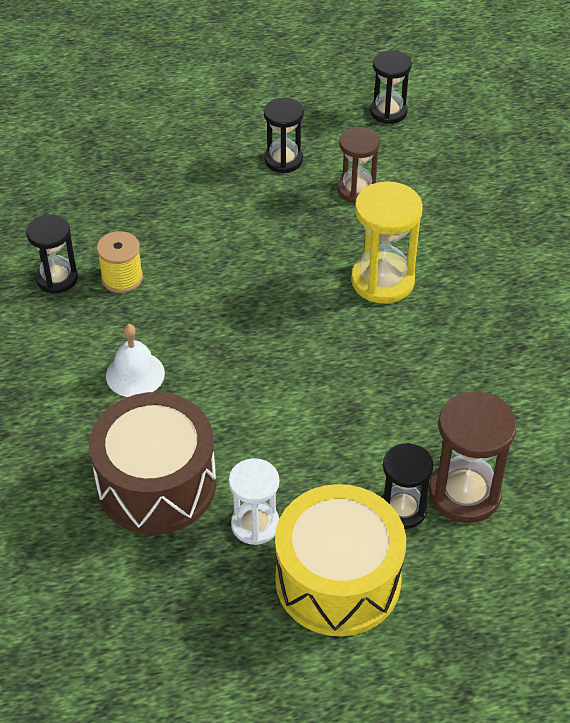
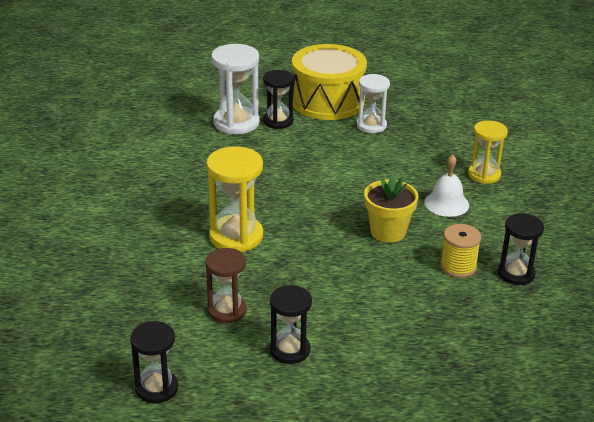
camera: 170 degrees left, 15 degrees down
(82, 438) = (484, 175): none -> yellow hourglass
(156, 484) = (432, 148): brown drum -> none
(206, 315) = (388, 232): none -> yellow flower pot
(464, 493) = (236, 123): brown hourglass -> white hourglass

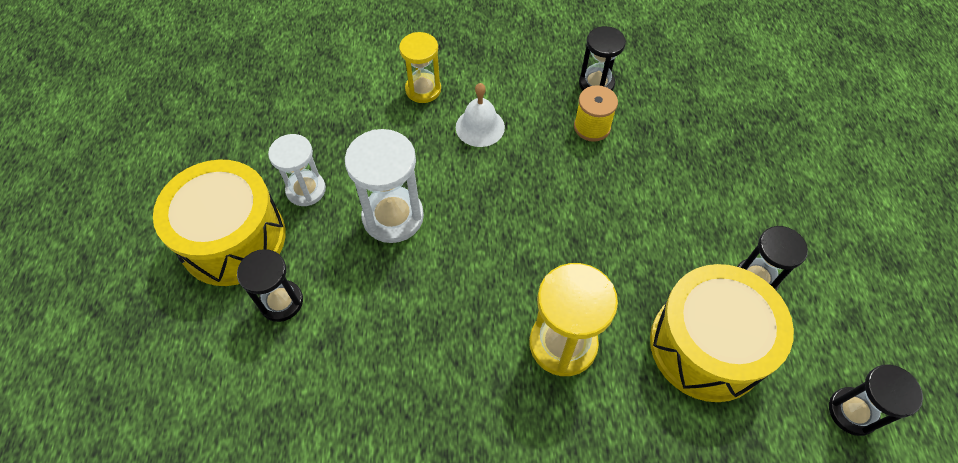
camera: 90 degrees left, 25 degrees up
(227, 311) = (706, 346): brown hourglass -> yellow drum
(236, 123) = (279, 359): white hourglass -> white hourglass (393, 217)
(388, 232) = (538, 183): yellow flower pot -> none

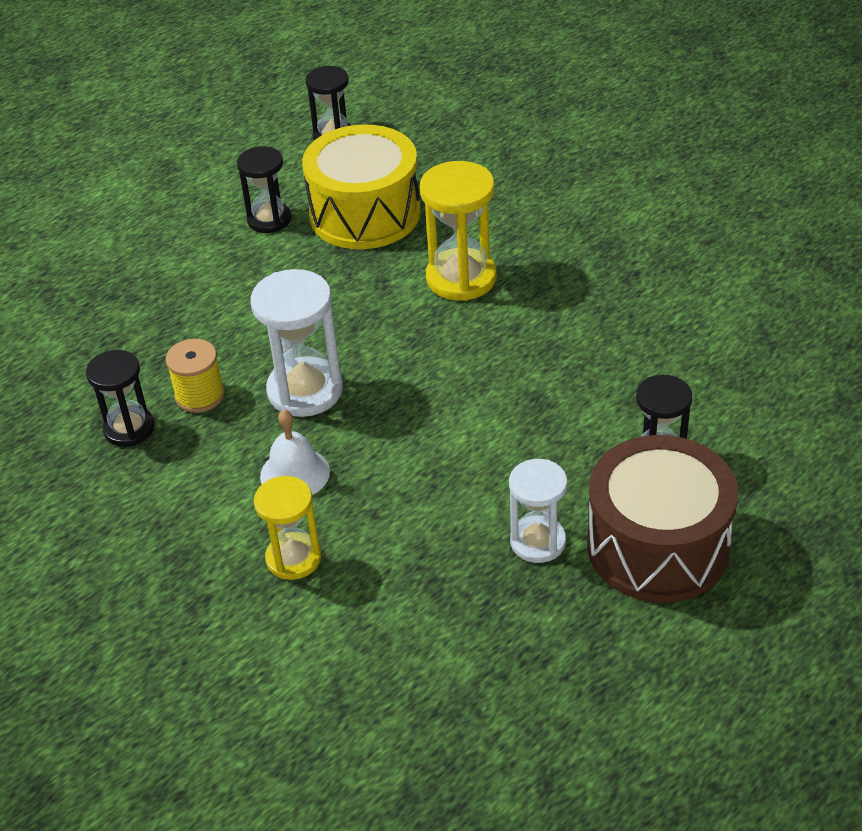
camera: 130 degrees left, 15 degrees down
(233, 239) = (658, 546): yellow drum -> brown drum
(393, 217) = (481, 454): white hourglass -> white hourglass (305, 390)

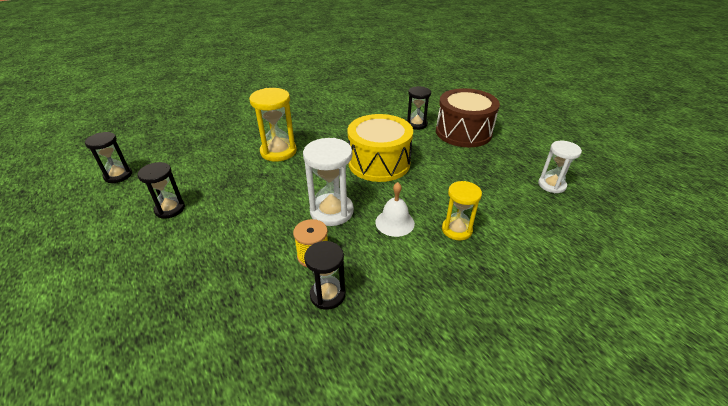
camera: 80 degrees left, 5 degrees down
(365, 214) = (201, 173): yellow drum -> yellow drum (379, 163)
(538, 541) = (457, 157): white hourglass -> white hourglass (551, 185)

